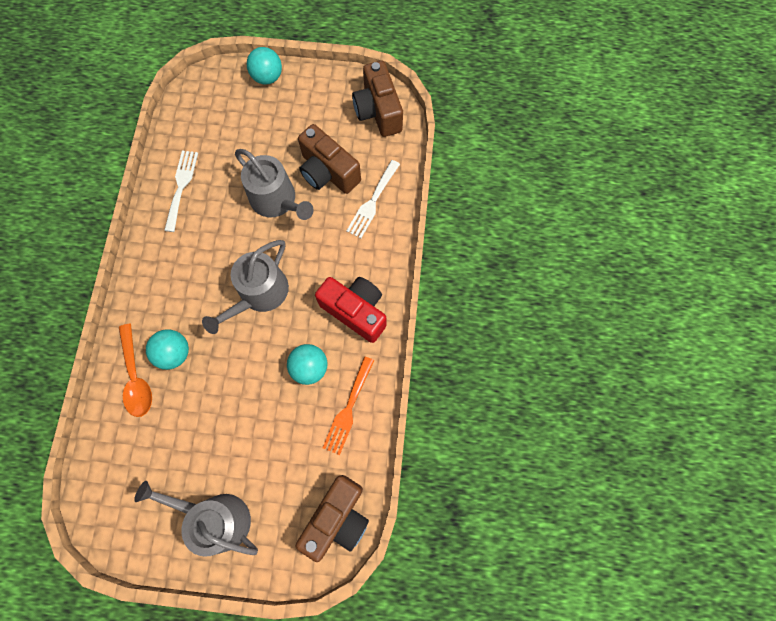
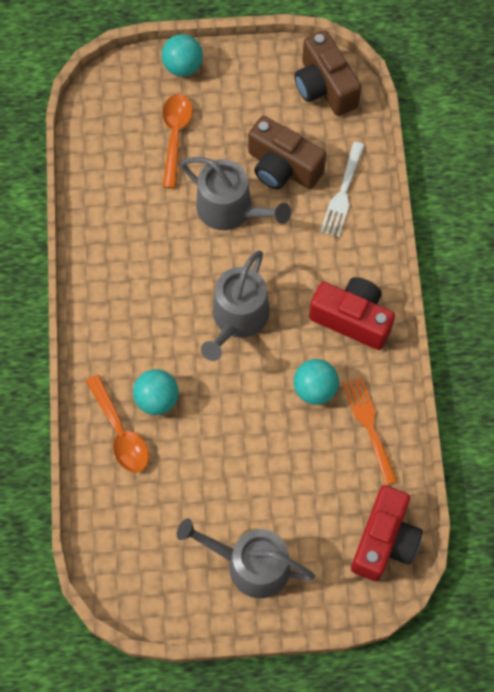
camera: 10 degrees left, 5 degrees down
(181, 186) = (113, 211): white fork -> none
(247, 132) = (175, 136): none -> orange spoon
(337, 517) = (384, 541): brown camera -> red camera
(348, 409) = (369, 426): orange fork -> orange fork turned 150 degrees clockwise

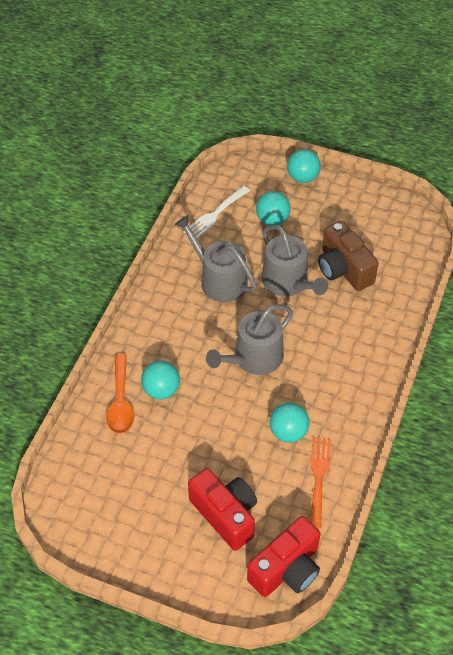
camera: 25 degrees right, 15 degrees down
(175, 136) = (272, 220): orange spoon -> turquoise ball
(250, 564) = (168, 540): grey watering can -> grey watering can (219, 280)
(324, 87) = (404, 227): brown camera -> none
(342, 193) = (382, 304): white fork -> white fork (215, 215)
(352, 319) = (344, 394): red camera -> red camera (225, 515)

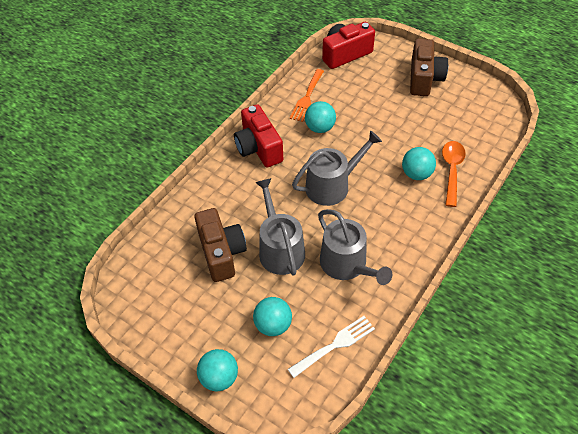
camera: 165 degrees left, 0 degrees up
(165, 542) = (424, 79): none -> brown camera
(225, 515) = (379, 86): red camera -> red camera (258, 148)

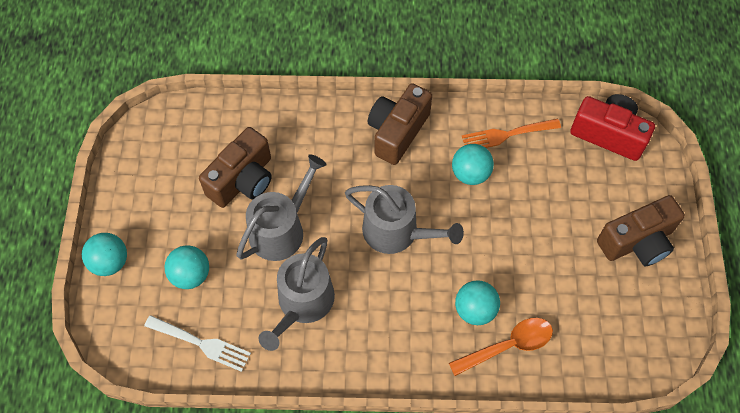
camera: 55 degrees right, 10 degrees up
(258, 148) = (397, 132): red camera -> brown camera

